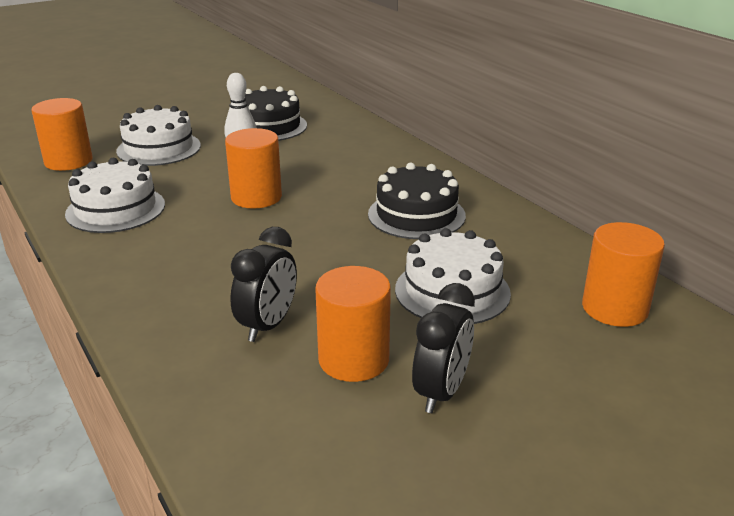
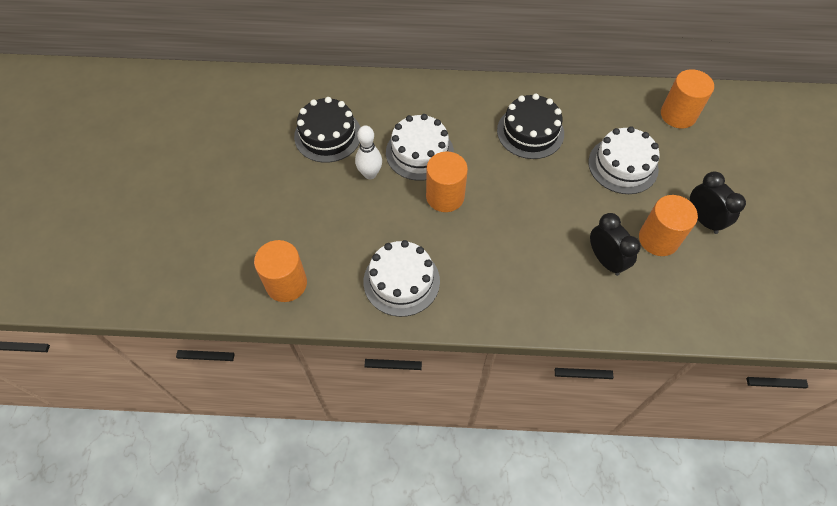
camera: 55 degrees left, 30 degrees up
(159, 148) = (311, 217): white cake -> white cake (419, 152)

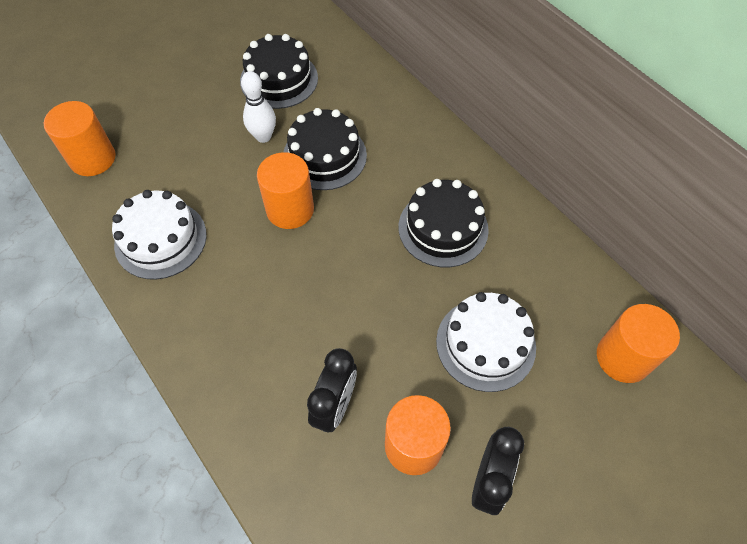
camera: 50 degrees right, 0 degrees up
(419, 152) = (324, 156): white cake -> black cake

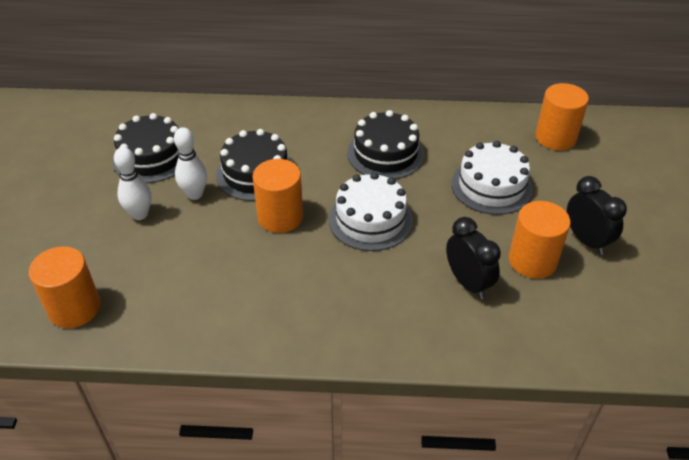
camera: 50 degrees left, 15 degrees down
(160, 239) = (216, 305): white cake -> white cake (370, 219)
(212, 121) = (140, 214): none -> white bowling pin

